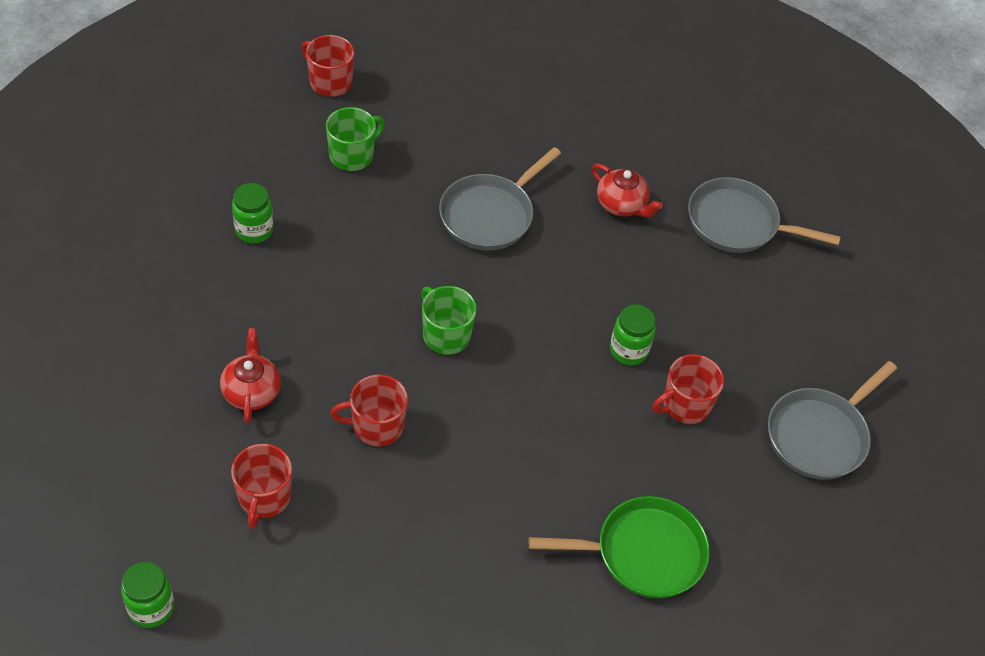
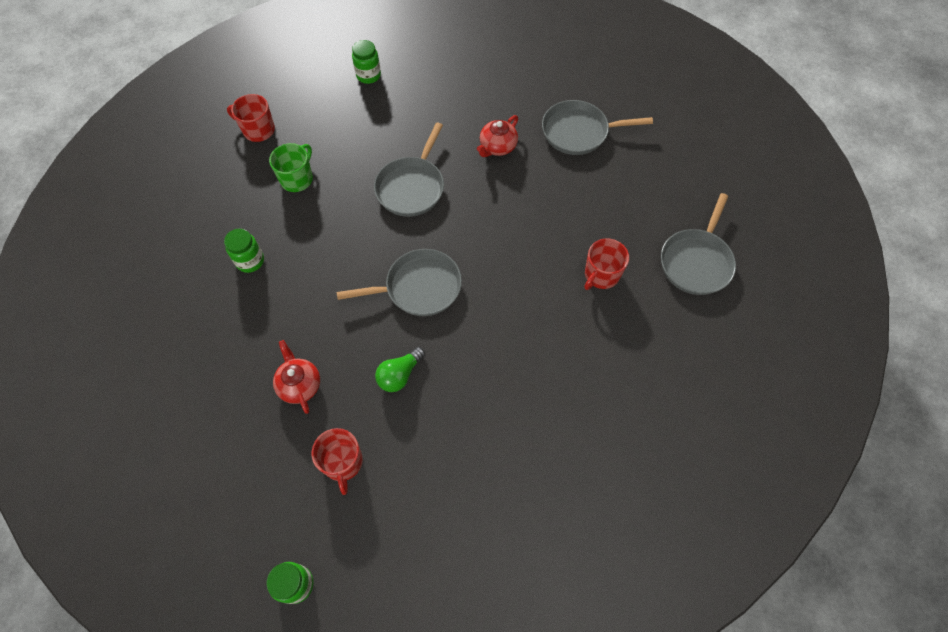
camera: 15 degrees left, 10 degrees up
(376, 426) = (399, 375): red mug -> green light bulb
(445, 335) = (419, 287): green mug -> grey pan
(622, 205) = (497, 147): red teapot -> red teapot turned 105 degrees clockwise
(628, 350) = (547, 250): green jar -> green jar (368, 75)
(643, 552) = (620, 393): green pan -> none

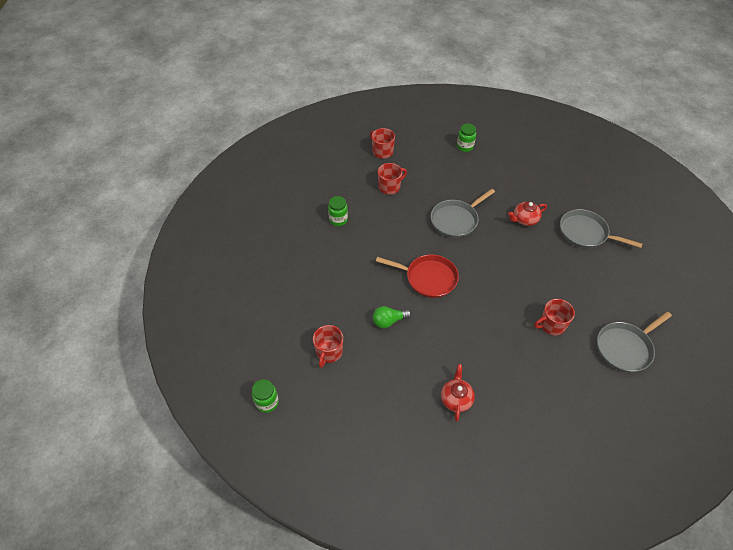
camera: 30 degrees right, 10 degrees down
(297, 178) = (390, 187): green mug -> red mug
(299, 384) = (328, 298): red teapot -> red teapot (456, 399)
(419, 287) = (428, 278): grey pan -> red pan

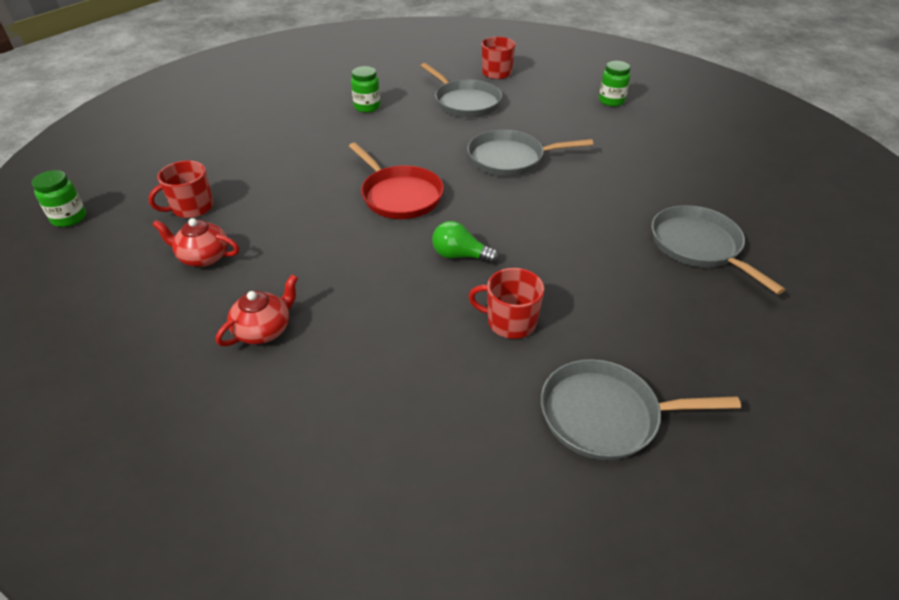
camera: 35 degrees right, 10 degrees down
(389, 321) = (296, 212): green light bulb -> green light bulb (460, 255)
(390, 187) = (465, 102): red mug -> grey pan
(524, 219) = (612, 194): red teapot -> red teapot (203, 257)

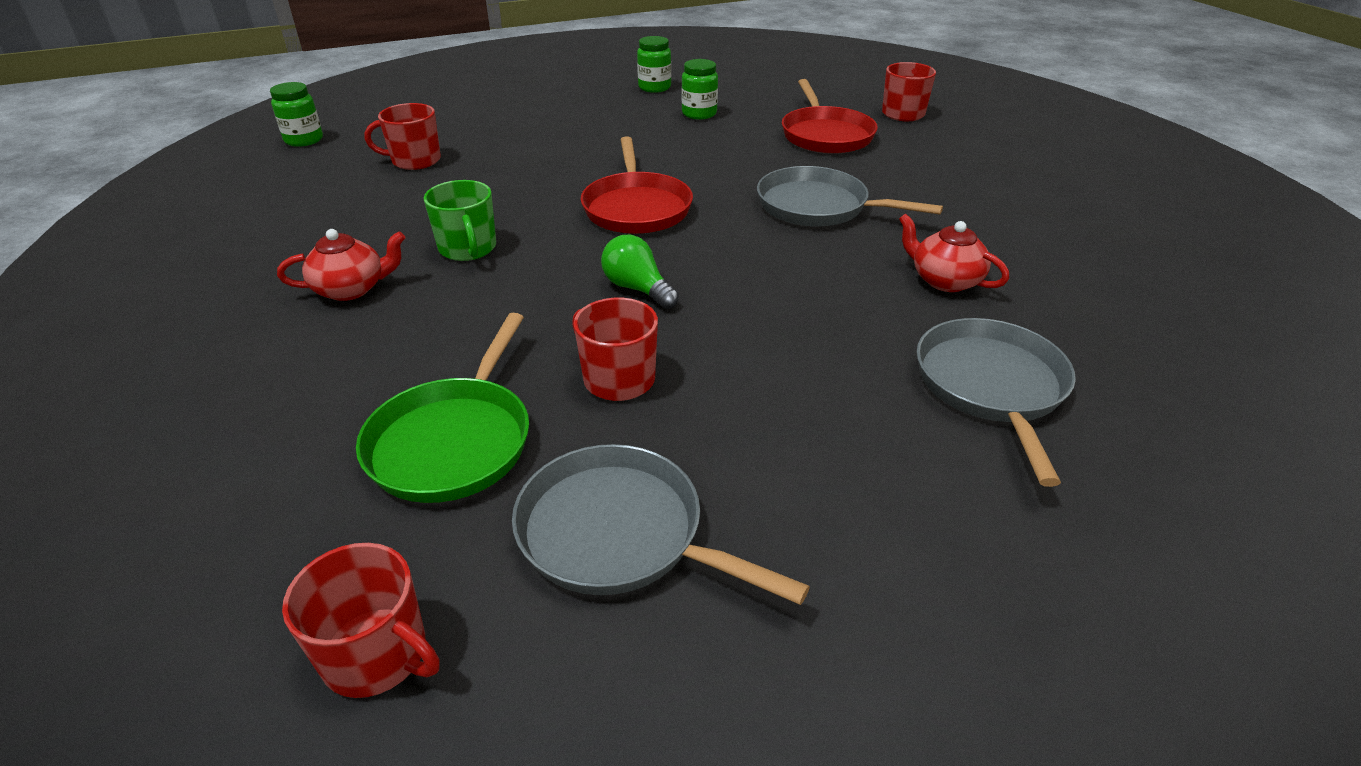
camera: 30 degrees right, 5 degrees down
(203, 257) = (374, 206): red teapot -> red teapot (944, 280)
(316, 267) = (468, 248): none -> green mug
(457, 405) = (454, 441): none -> green pan
(465, 102) = (825, 135): grey pan -> red pan
(554, 551) = (377, 655): none -> red mug
(611, 101) = (1041, 179): green jar -> green jar (654, 88)

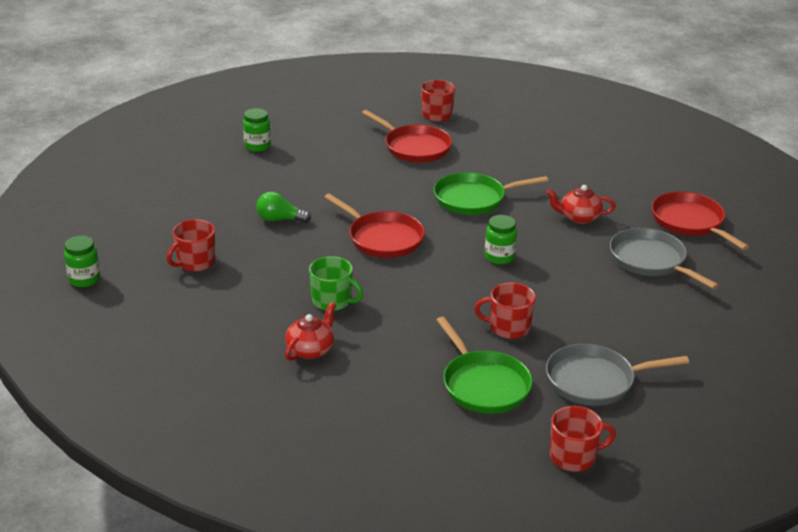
camera: 40 degrees left, 5 degrees down
(637, 289) = (453, 283): green light bulb -> green light bulb (279, 219)
(699, 114) = (319, 158): green jar -> green jar (499, 257)
(818, 207) = (473, 199): grey pan -> green pan
(1146, 359) = (690, 222): none -> red pan

